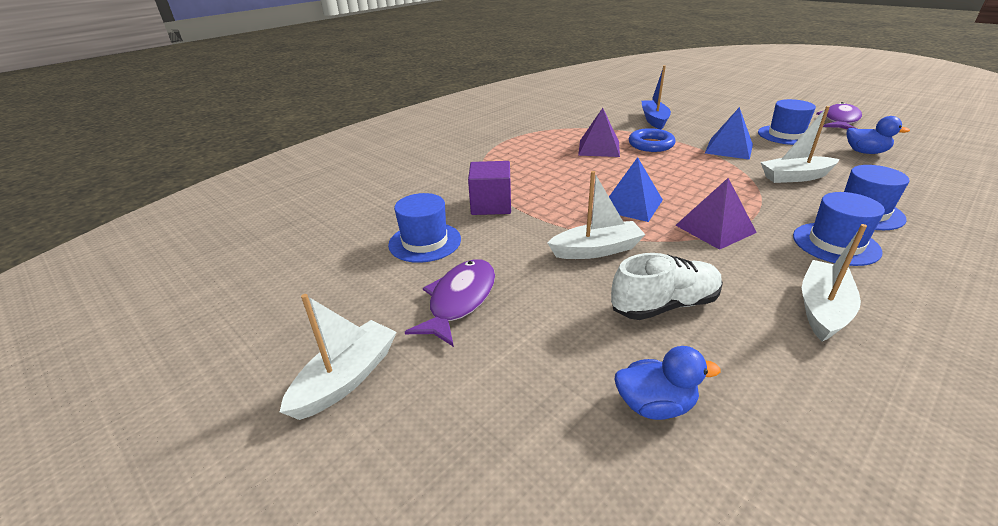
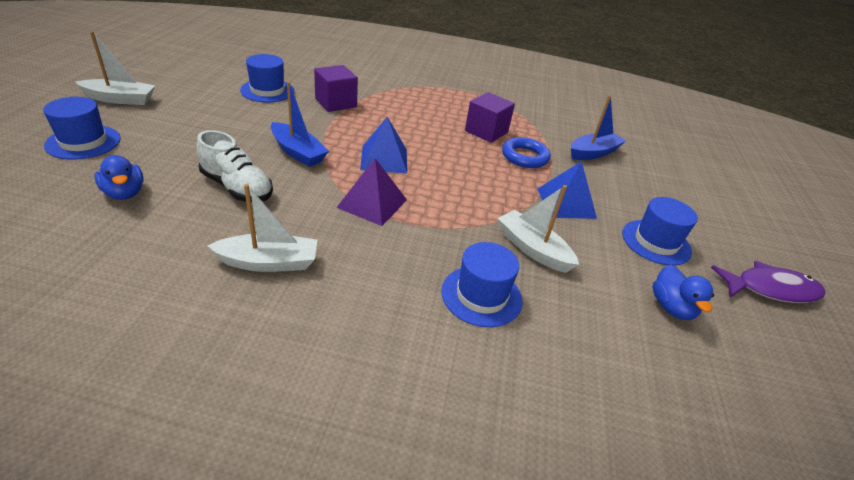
camera: 50 degrees right, 5 degrees up
(460, 300) = (205, 115): purple fish -> none
(596, 250) = (298, 152): white boat -> blue boat
(599, 148) = (486, 131): purple pyramid -> purple cube
(835, 244) = (392, 273): blue hat -> blue hat (83, 142)

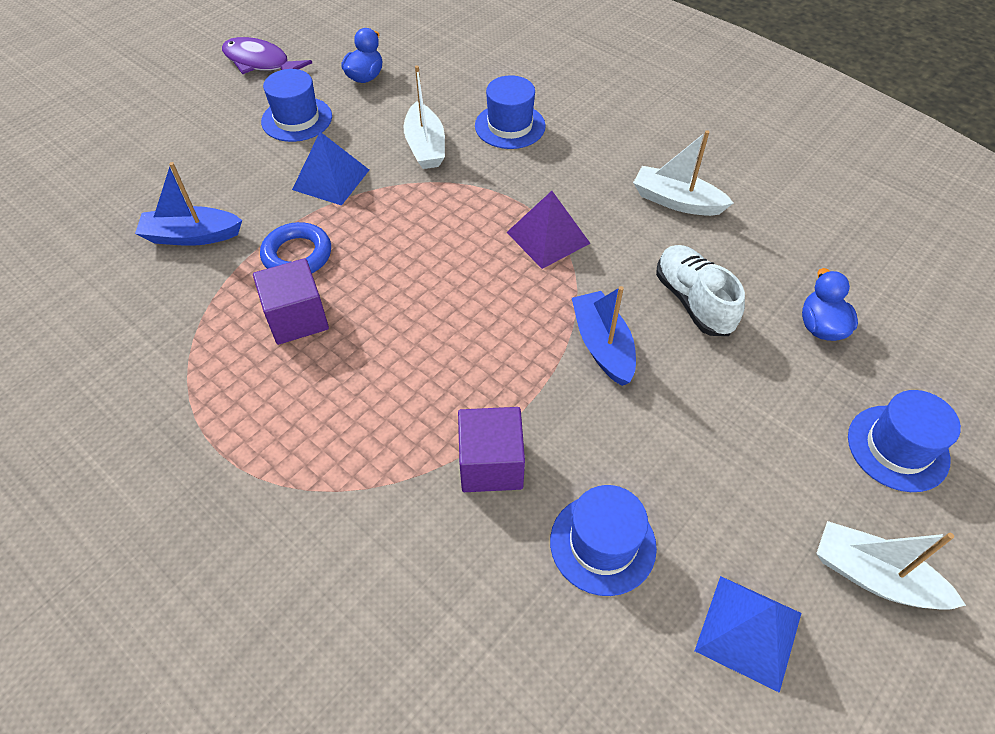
camera: 145 degrees left, 15 degrees up
(384, 159) = (492, 302): blue pyramid -> blue pyramid (748, 632)

